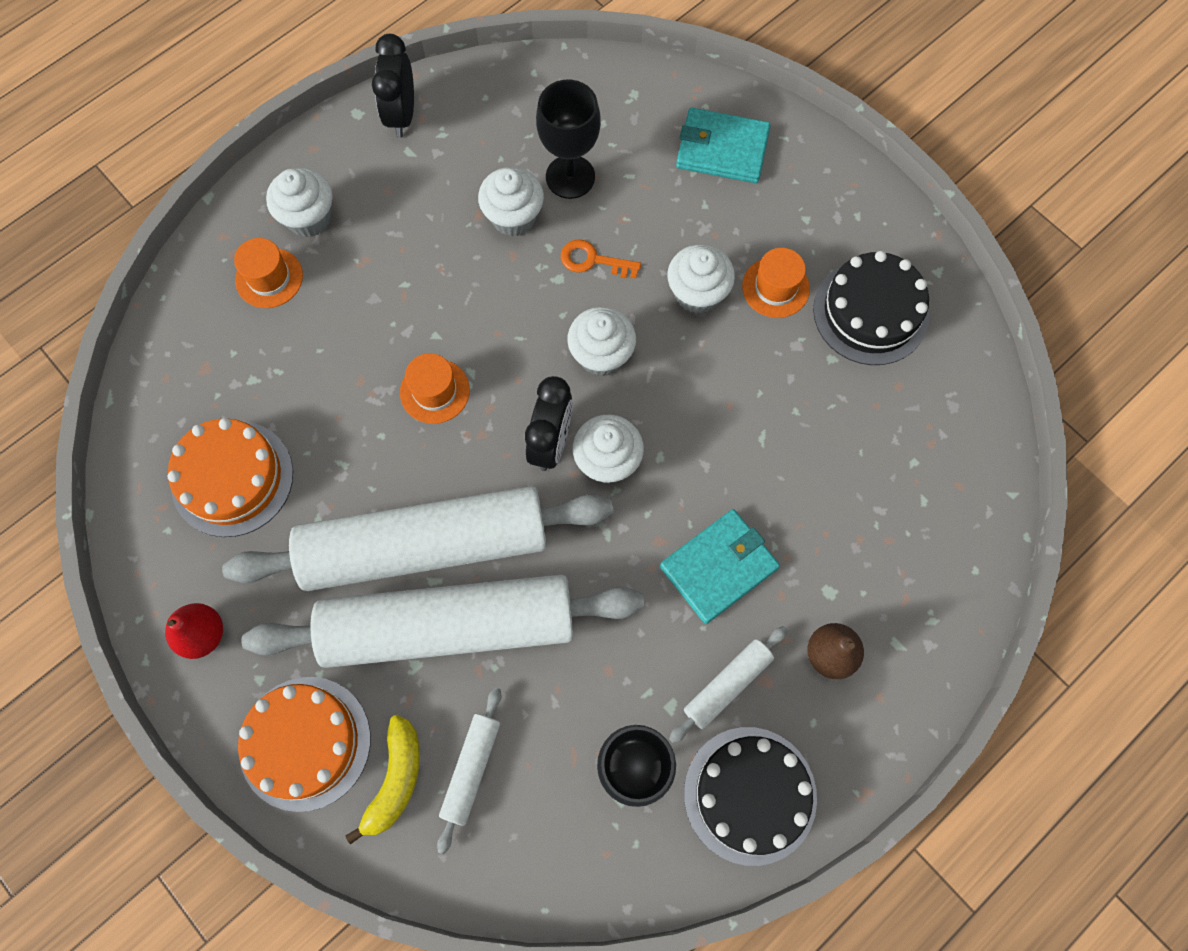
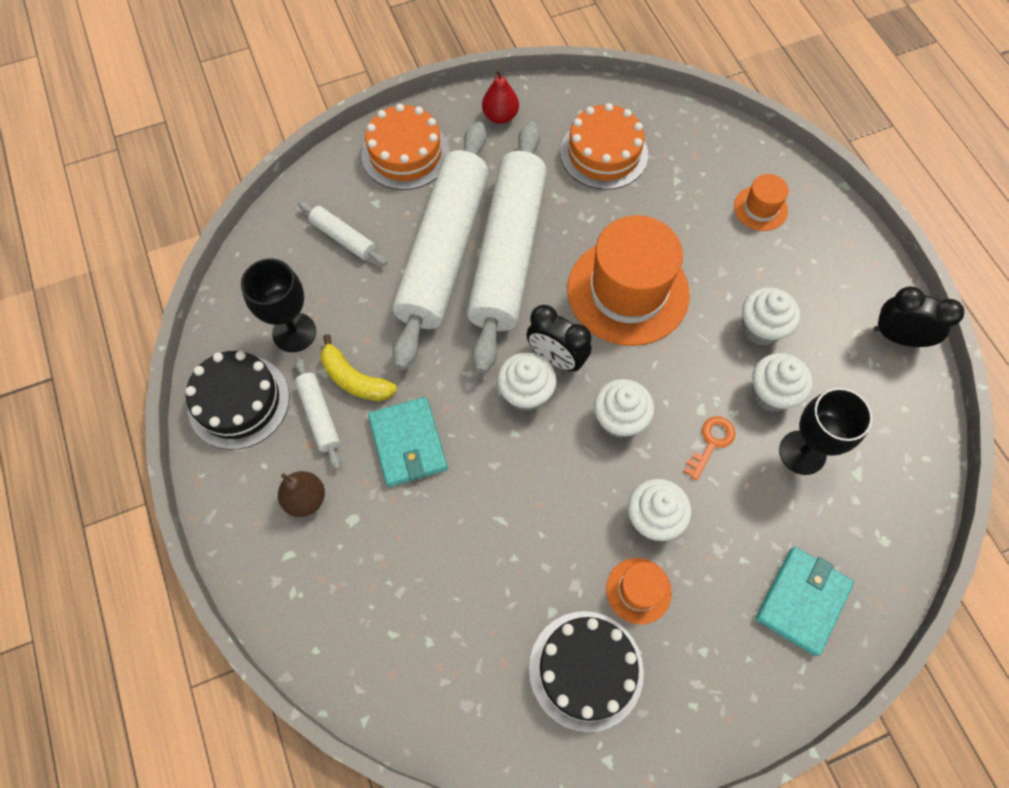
camera: 110 degrees right, 5 degrees down
(309, 218) = (808, 246): white cupcake -> white cupcake (761, 328)
(395, 780) = (358, 195): yellow banana -> yellow banana (354, 379)
(435, 391) = (628, 291): orange hat -> orange hat, size x2.17

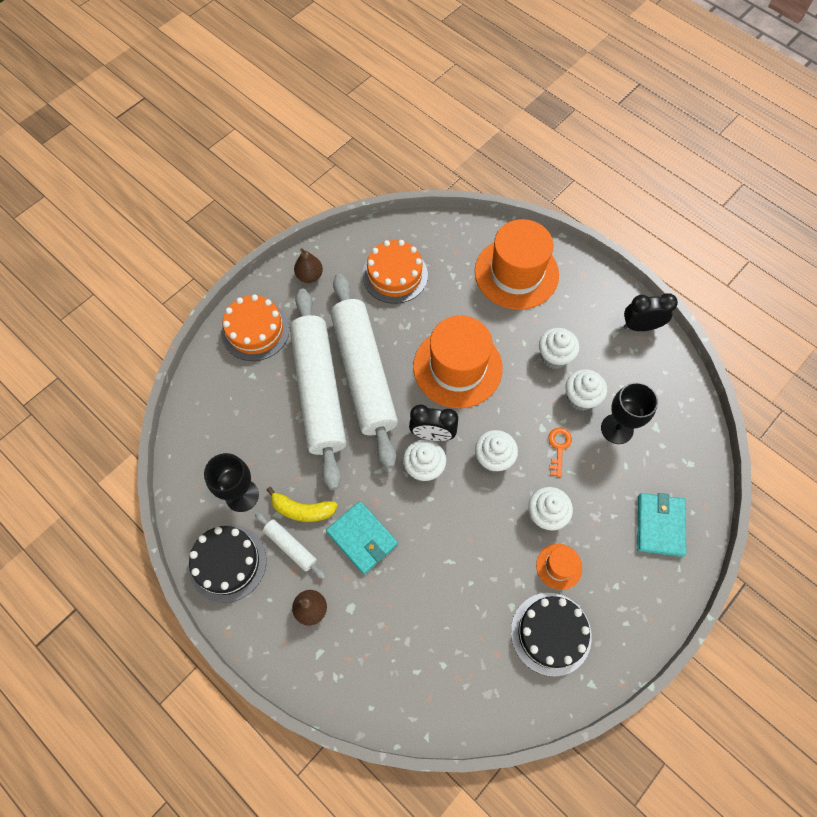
camera: 25 degrees left, 0 degrees up
(343, 238) = (242, 411): white rolling pin -> none
(500, 116) = (309, 276): red pear -> brown pear
(760, 208) = (516, 273): orange hat -> orange hat, size x2.17

